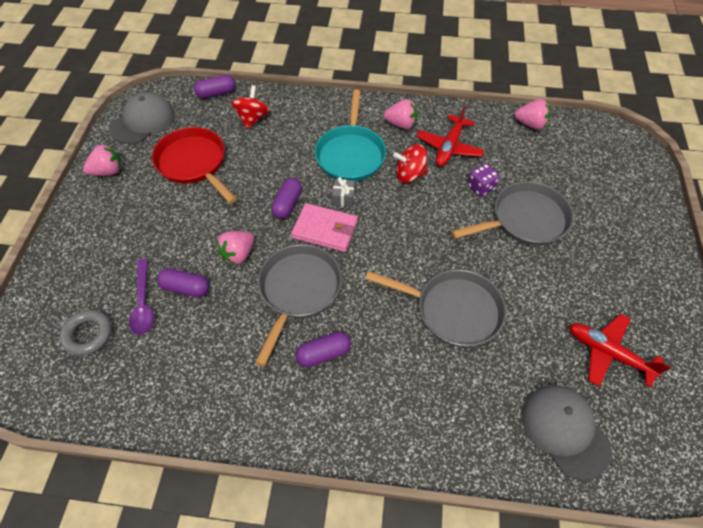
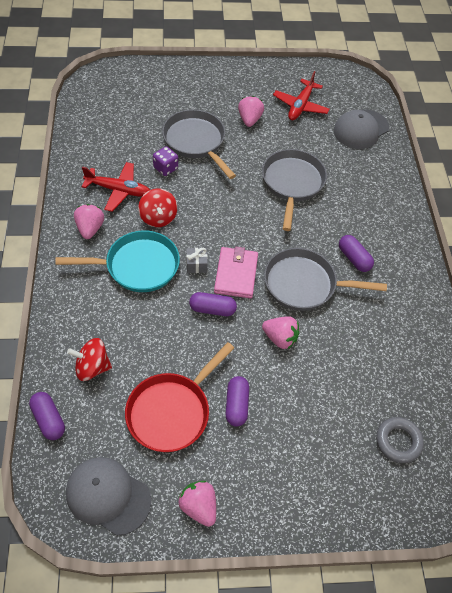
camera: 105 degrees left, 0 degrees up
(143, 303) = (353, 404): purple spoon -> none
(186, 288) = (327, 372): purple capsule -> purple capsule (236, 405)
(530, 124) = (82, 134): pink strawberry -> pink strawberry (249, 120)

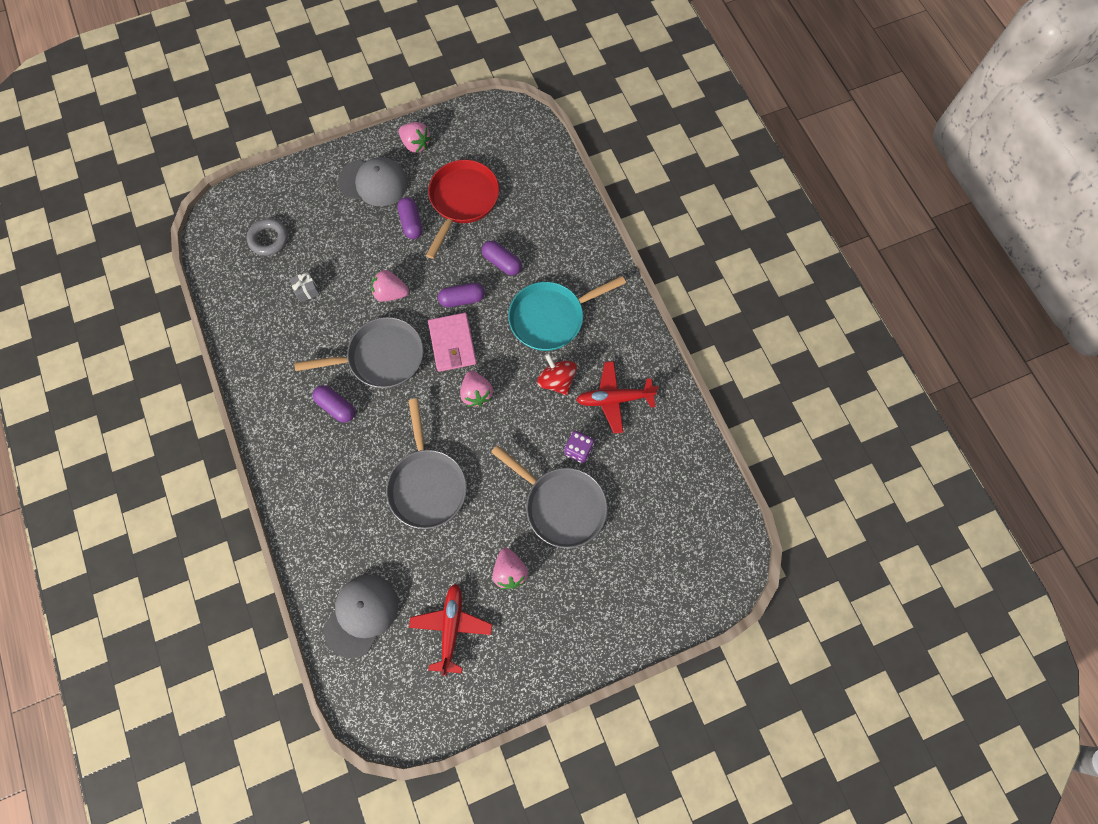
camera: 165 degrees right, 15 degrees up
(49, 419) = (555, 163): purple capsule -> purple capsule (502, 262)
(90, 228) = (618, 341): pink strawberry -> pink strawberry (476, 393)
(92, 367) = (543, 212): red spinning top -> none
(108, 496) = (484, 130): grey cap -> grey cap (373, 182)
(196, 265) = (495, 339): grey gift -> grey gift (307, 290)

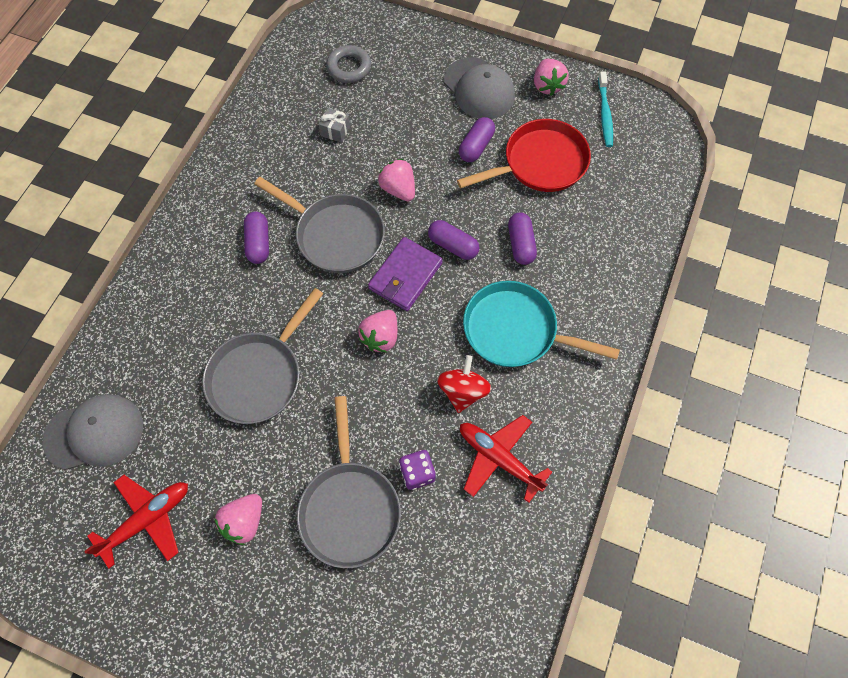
camera: 45 degrees right, 5 degrees down
(452, 343) = (405, 276): pink wallet -> purple wallet
(470, 135) = (604, 114): none -> turquoise toothbrush

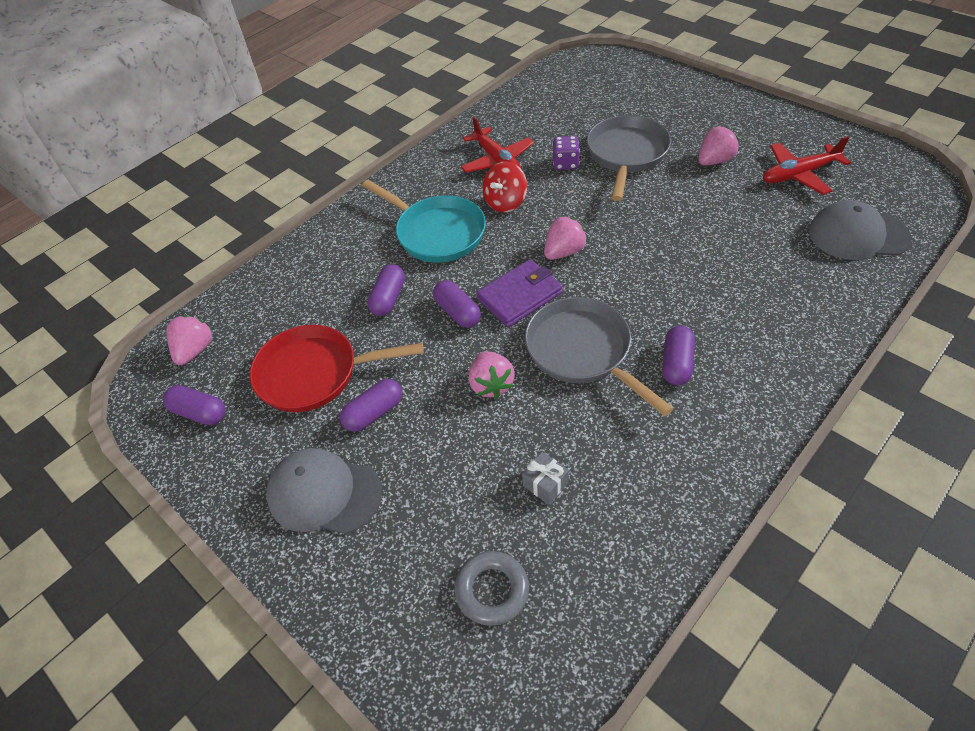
camera: 155 degrees left, 15 degrees down
(259, 375) = (691, 246): grey pan -> none
(479, 89) = (324, 493): grey cap -> grey cap turned 60 degrees counterclockwise
(547, 85) = (235, 472): pink strawberry -> pink strawberry (195, 350)
(604, 114) = (199, 413): turquoise toothbrush -> purple capsule

